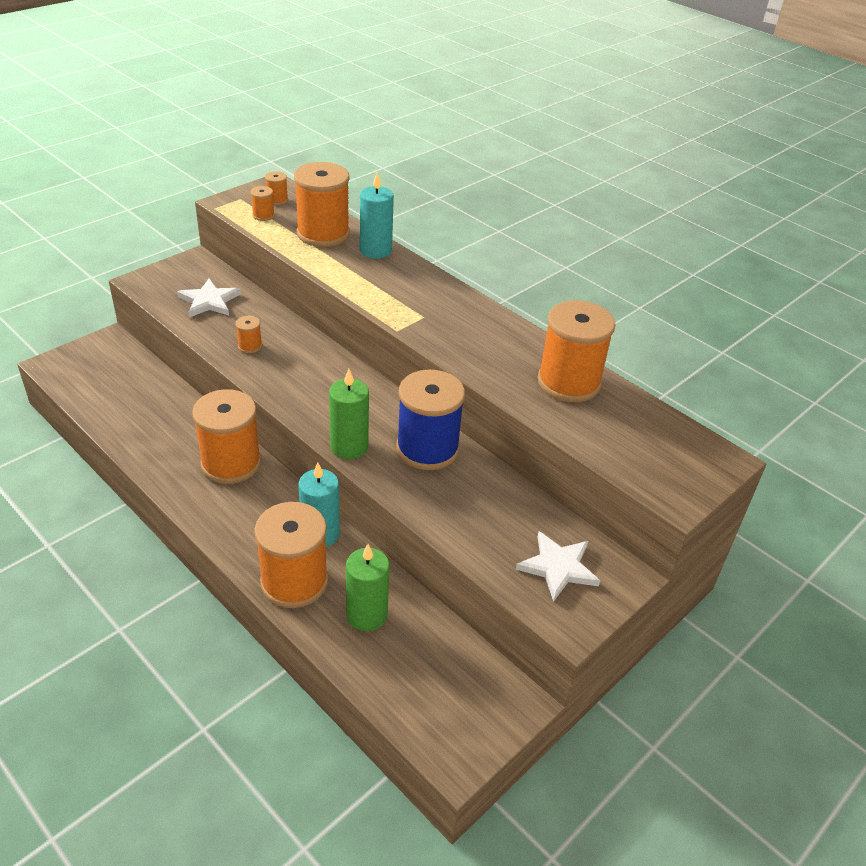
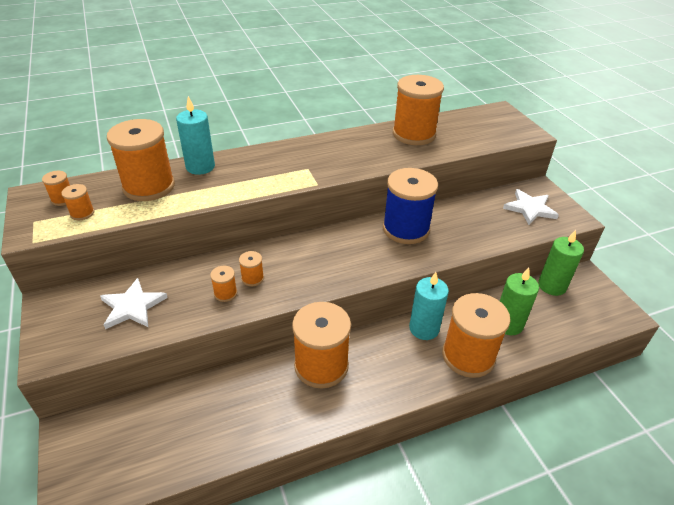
camera: 65 degrees left, 0 degrees up
(279, 356) = (252, 278): none -> orange spool
(349, 447) = (388, 266): green candle -> green candle (552, 286)

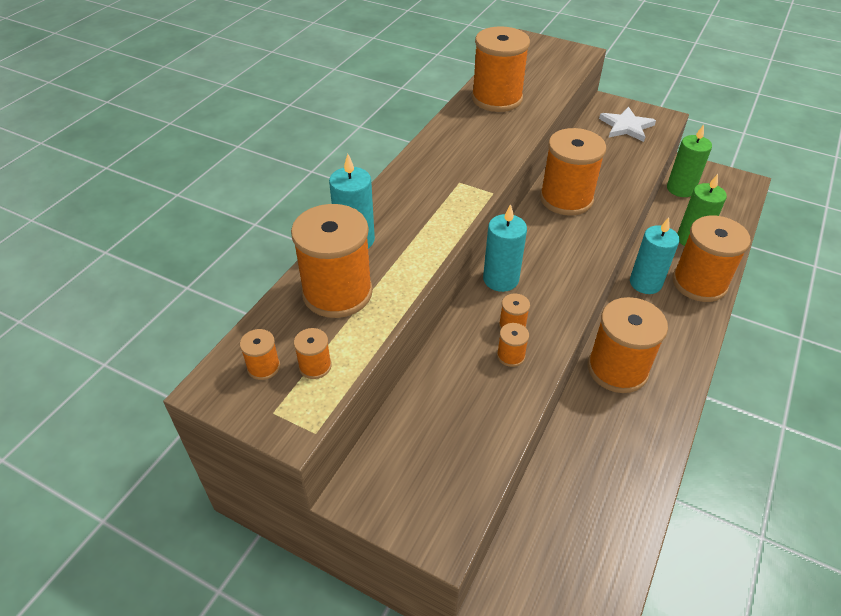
camera: 40 degrees left, 5 degrees up
(132, 306) = (448, 431): white star -> none
(287, 249) = (500, 279): none -> turquoise candle
(406, 229) = (566, 199): blue spool -> orange spool

